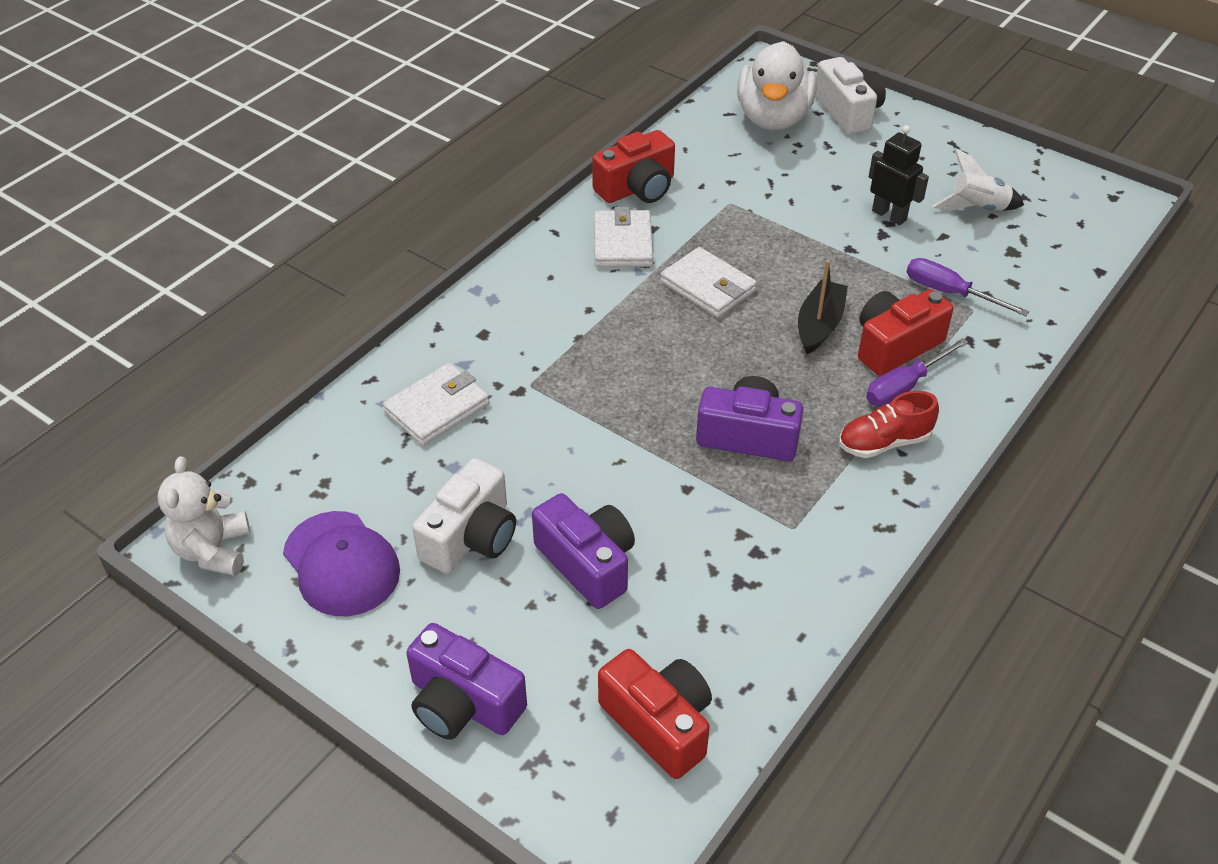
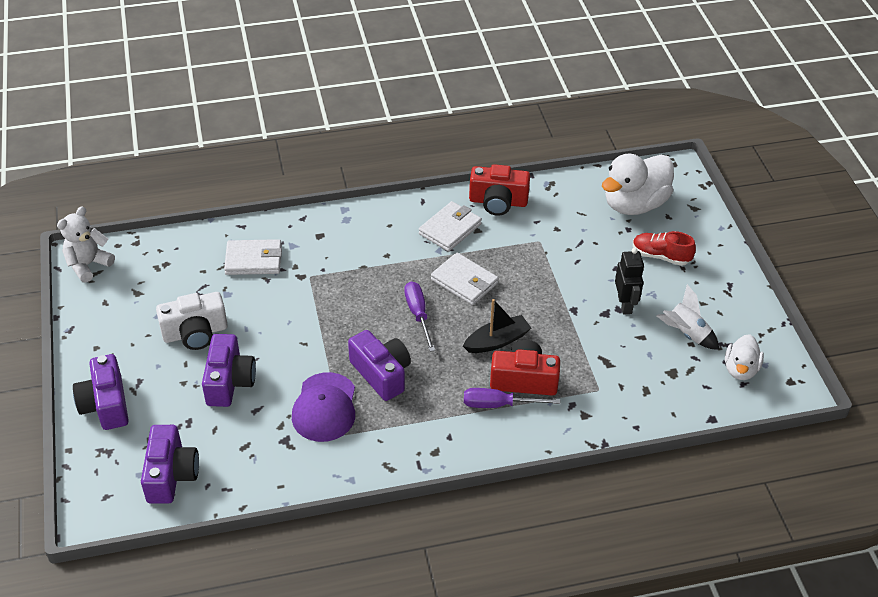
camera: 40 degrees right, 0 degrees up
(341, 564) = (129, 307): purple cap -> purple cap (325, 407)
(659, 723) = (171, 475): red camera -> purple camera
(708, 286) = (464, 281): white wallet -> white wallet turned 45 degrees counterclockwise
(848, 112) = (688, 226): white camera -> none
(884, 442) = (446, 425): red shoe -> red shoe (661, 256)
(949, 293) = (597, 371): purple screwdriver -> purple screwdriver (418, 314)
(1062, 212) = (740, 369): none -> white duck

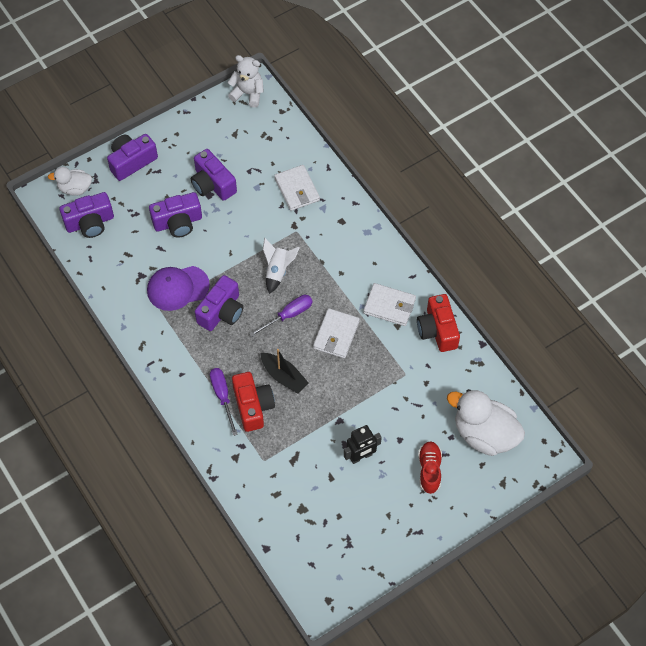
camera: 70 degrees right, 15 degrees up
(195, 333) = (212, 184): white camera -> purple camera
(686, 334) = (348, 510): white rocket -> white rocket (277, 271)
(740, 369) = (326, 559): white duck -> white duck (75, 188)

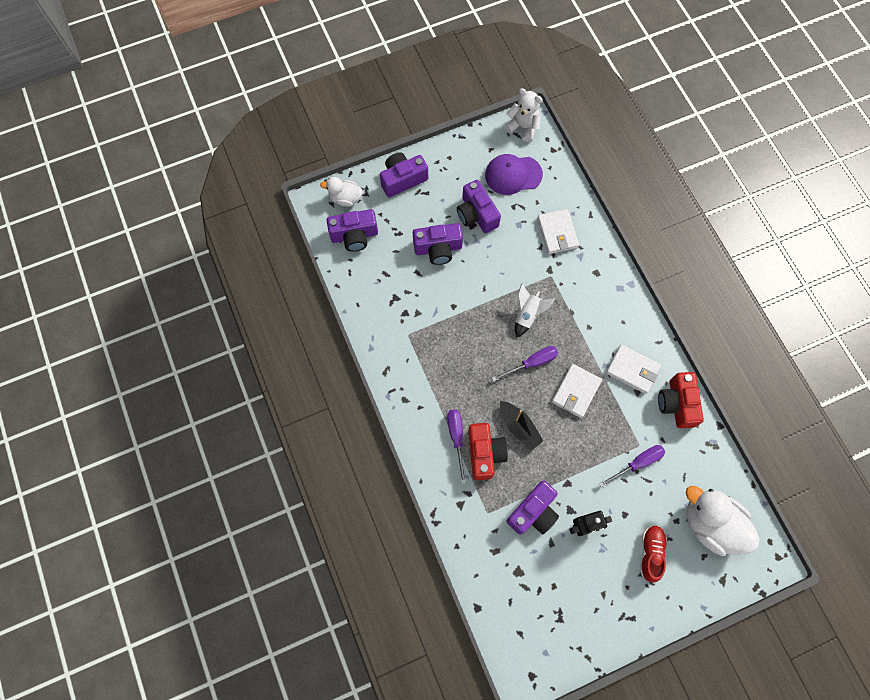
camera: 10 degrees right, 10 degrees up
(177, 288) = (428, 316): purple cap -> purple cap (513, 175)
(221, 312) = (467, 348): purple camera -> purple camera (533, 512)
(406, 391) = (637, 463): none -> purple screwdriver

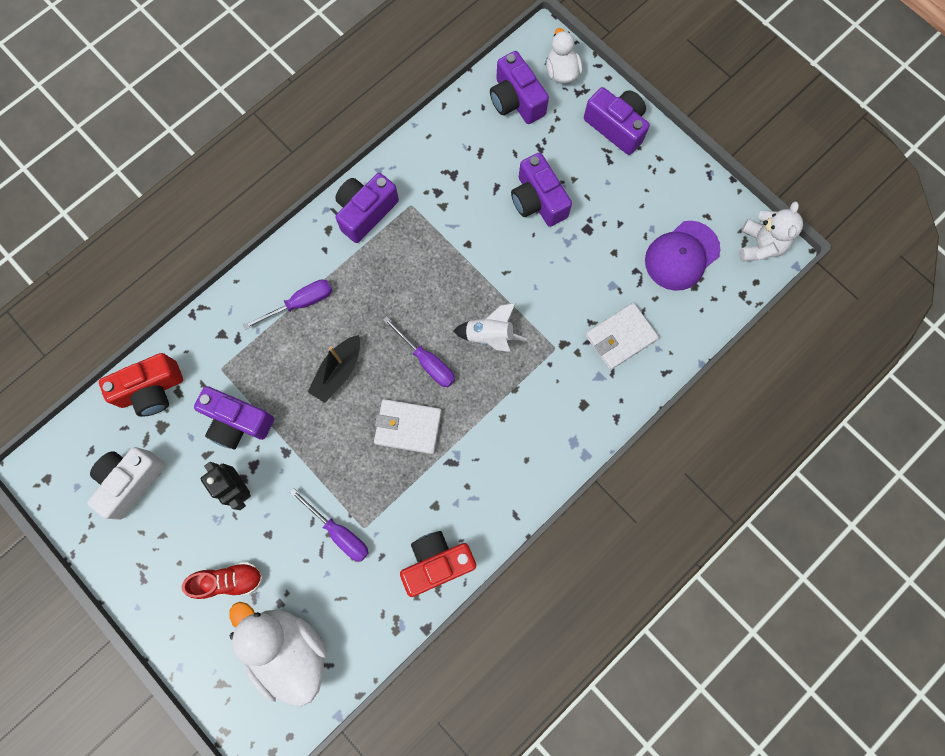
camera: 70 degrees right, 5 degrees up
(476, 214) = (604, 230): purple camera -> purple camera (365, 212)
(485, 453) = (292, 342): red camera -> red camera (151, 390)
(513, 175) = (681, 256): purple cap -> purple cap turned 105 degrees counterclockwise
(554, 607) = (131, 481): none -> white camera
(632, 370) = (463, 490): white wallet -> none
(710, 524) = (289, 649): white duck -> white duck turned 60 degrees counterclockwise

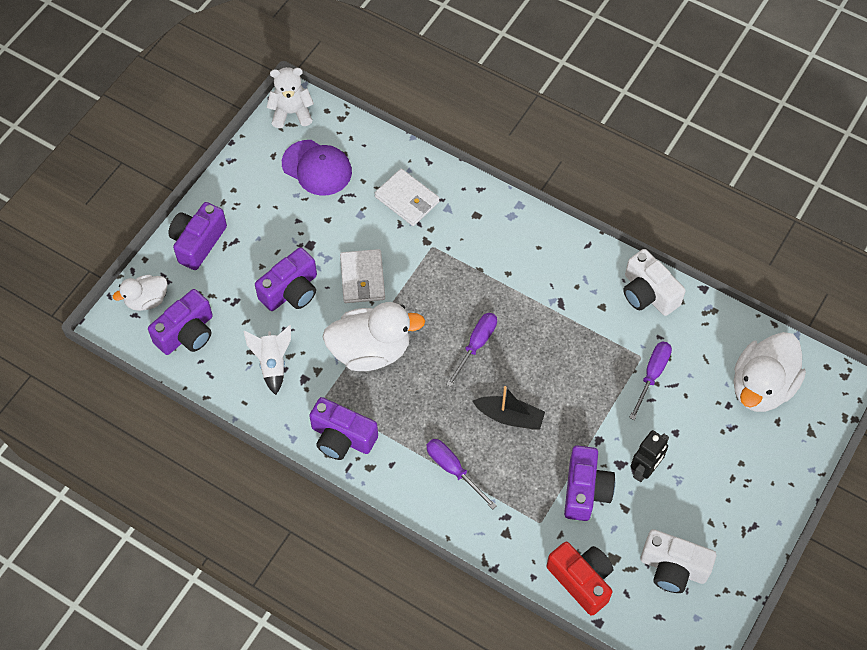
camera: 105 degrees left, 15 degrees down
(229, 580) = (726, 452): red shoe -> none
(408, 427) = (541, 345): white wallet -> white wallet (362, 278)
(437, 562) = (648, 293): red camera -> white camera
(450, 259) = (371, 350): none -> white duck
(489, 336) = (436, 300): white rocket -> white rocket (272, 364)

